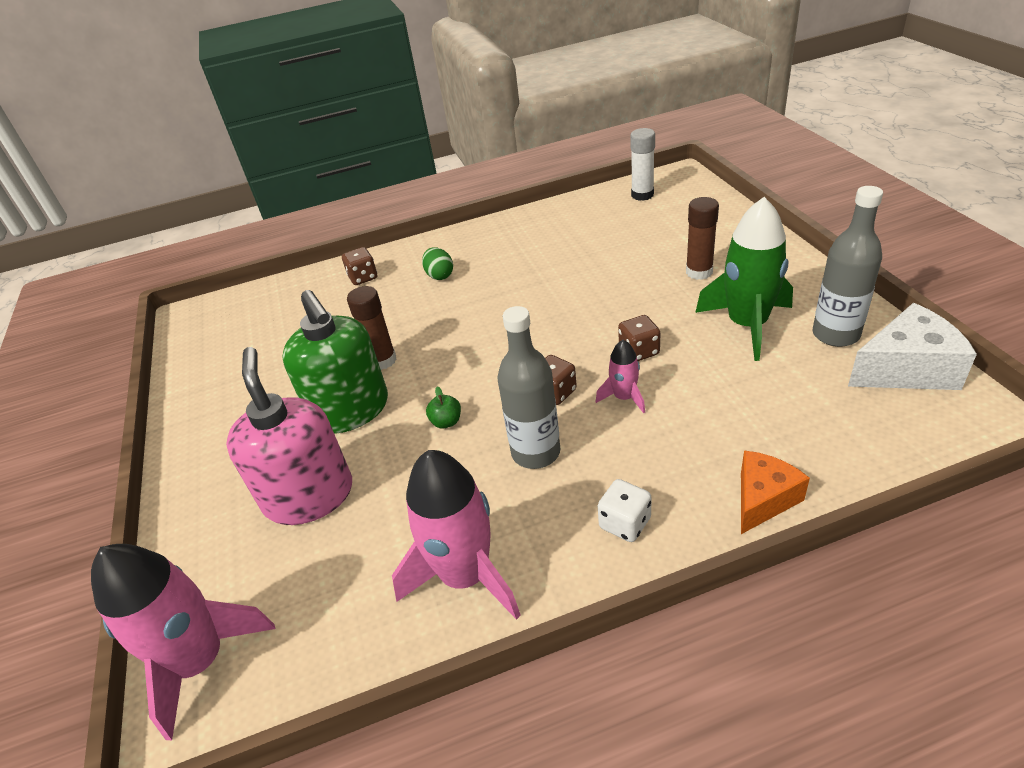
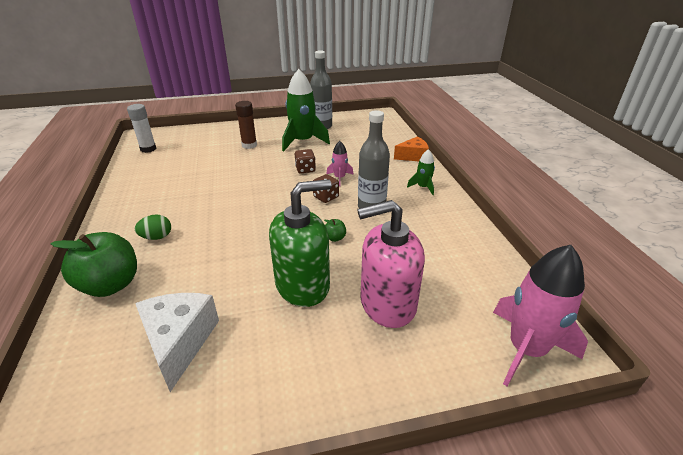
camera: 90 degrees left, 5 degrees down
(363, 277) = (111, 285): brown dice -> green apple
(382, 360) = (251, 269): brown glue stick -> none
(466, 575) = (453, 234): pink rocket -> none
(625, 523) = (423, 187): white dice -> green rocket
(763, 499) = (413, 156): orange cheese -> orange cheese turned 120 degrees clockwise
(906, 369) = (350, 119): white cheese -> white cheese (179, 342)

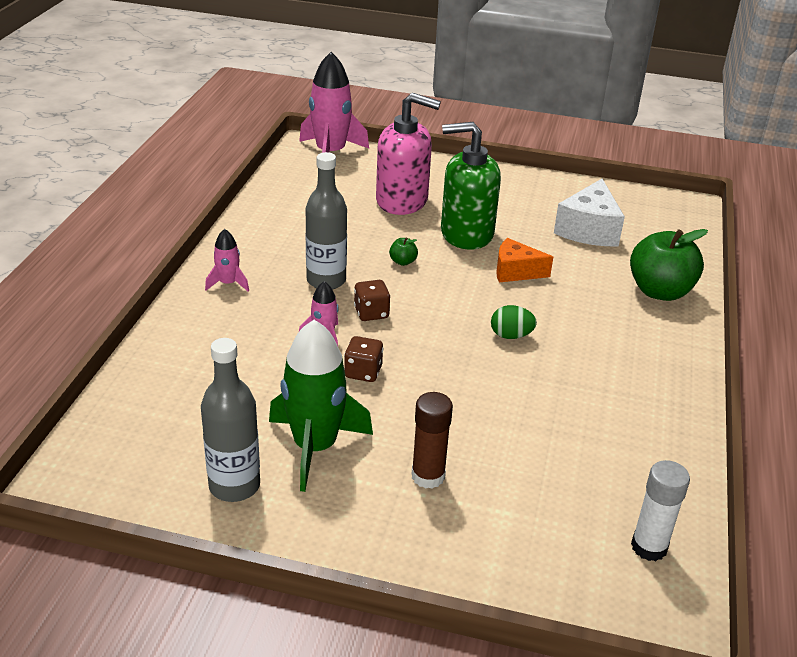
camera: 155 degrees left, 0 degrees up
(157, 237) = (614, 329): green egg -> green egg (511, 335)
(413, 156) = (167, 337): orange cheese -> orange cheese (515, 272)
(423, 187) = (228, 283): green rocket -> pink rocket

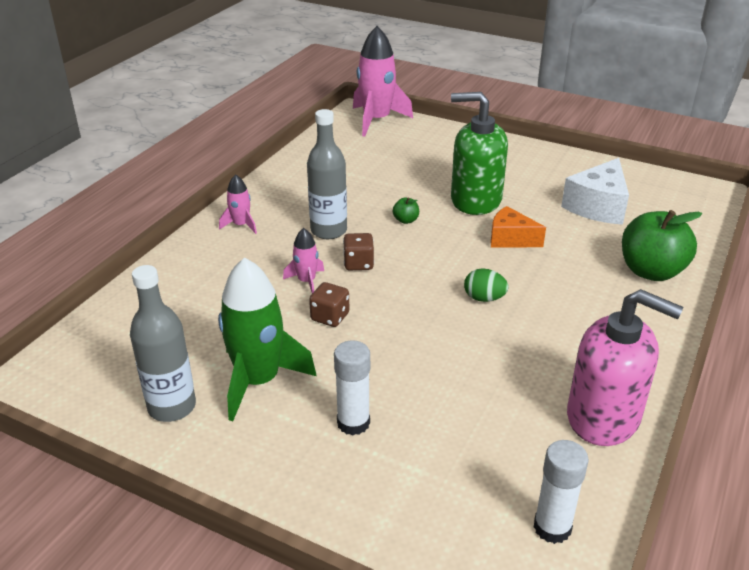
camera: 15 degrees right, 0 degrees up
(402, 201) = (426, 166): pink soap dispenser -> pink soap dispenser (603, 417)
(428, 476) = (353, 423): brown glue stick -> white glue stick

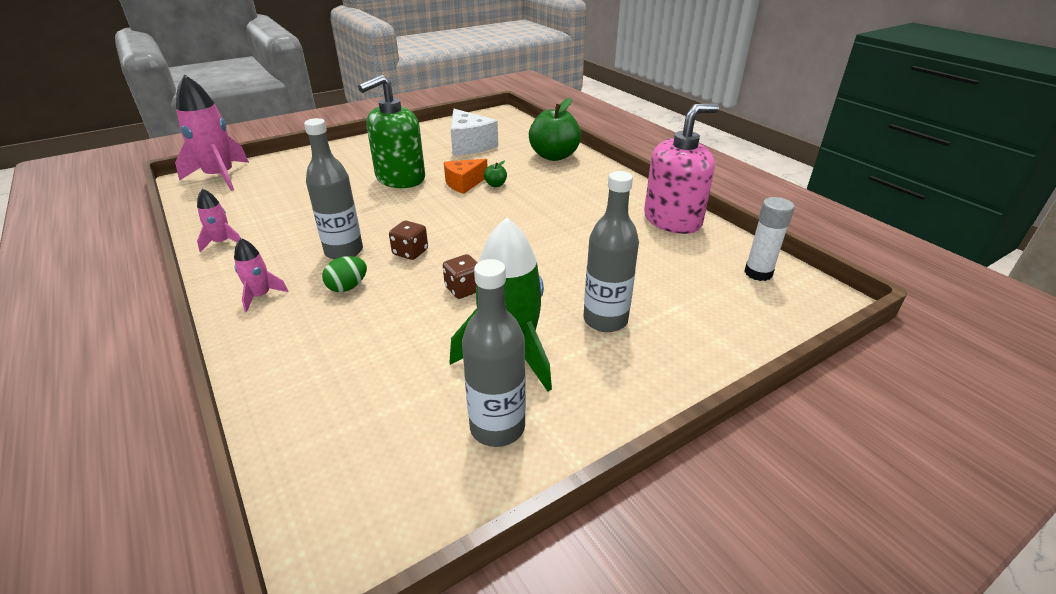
camera: 60 degrees left, 0 degrees up
(306, 281) = (400, 286): pink rocket -> pink rocket (222, 242)
(353, 423) = (605, 320): white glue stick -> grey bottle
(406, 220) = (383, 213): green apple -> green apple (495, 185)
(484, 298) = (518, 216): green egg -> green egg (347, 287)

